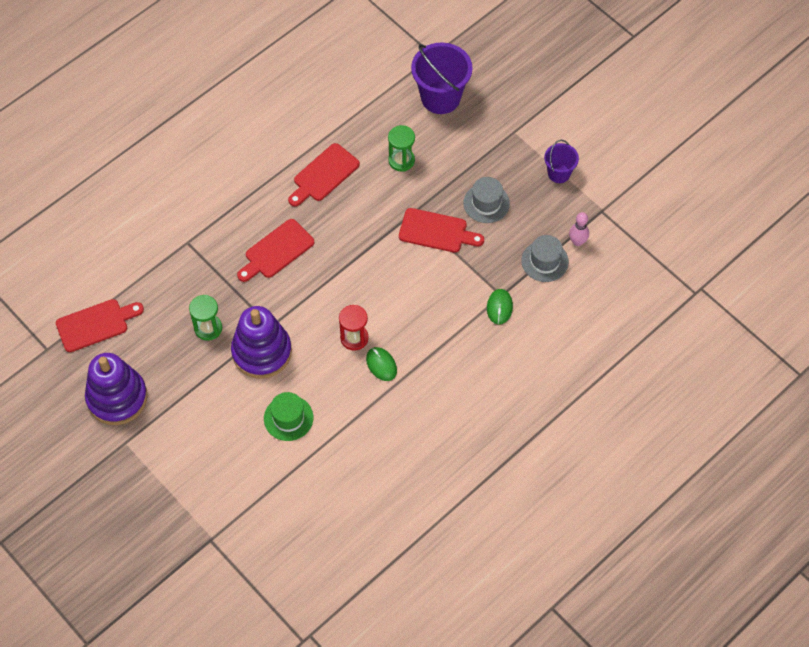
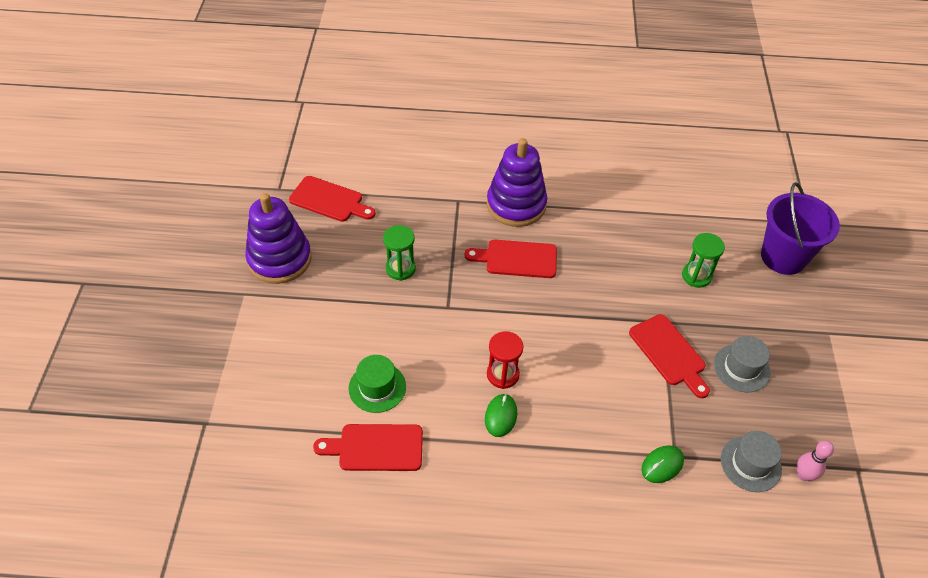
camera: 45 degrees right, 10 degrees down
(262, 352) = (418, 320): purple stacking toy -> purple stacking toy (516, 205)
(324, 175) = (617, 237): red cutting board -> red cutting board (376, 448)
(559, 173) = (842, 400): purple bucket -> none

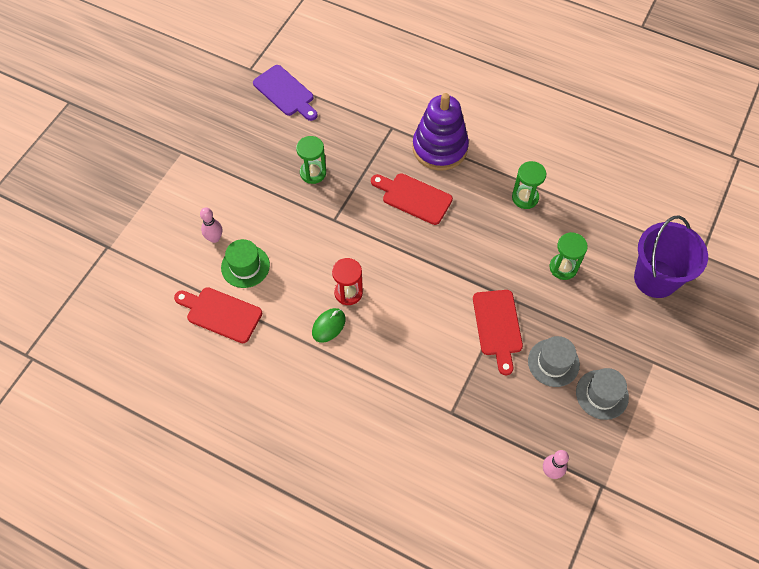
camera: 25 degrees right, 10 degrees up
(279, 259) = (222, 132): purple stacking toy -> none
(327, 370) = (214, 238): none -> pink bowling pin
(329, 200) = (285, 93): red cutting board -> purple cutting board
(623, 224) = (525, 198): none -> green hourglass
(662, 465) = (436, 415): green mouse -> none
(750, 464) = (511, 444): grey hat -> grey hat (602, 394)

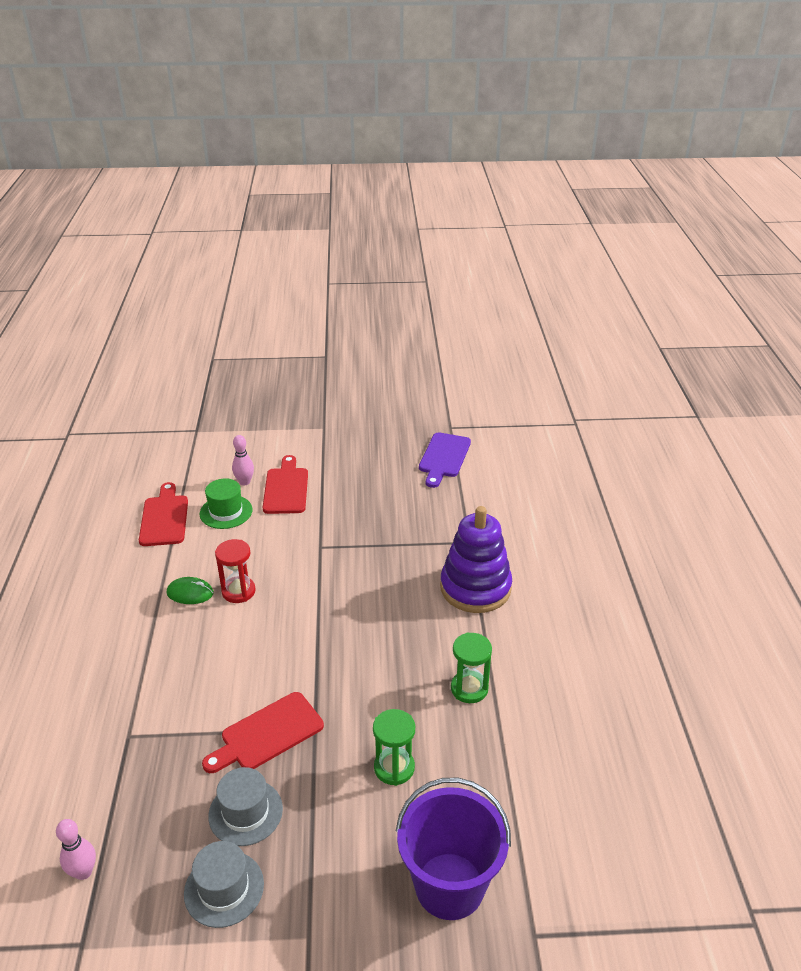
camera: 60 degrees right, 25 degrees down
(313, 173) = (365, 511): green hourglass -> none
(414, 197) = (393, 593): red cutting board -> red cutting board (286, 488)

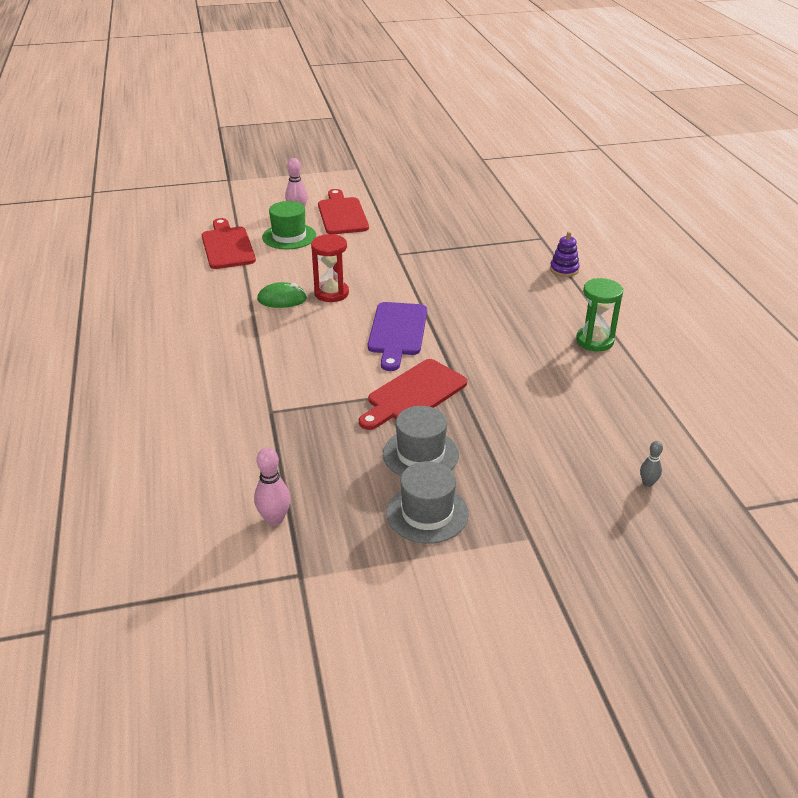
camera: 10 degrees left, 0 degrees up
(394, 768) = (551, 405): green hourglass -> none
(444, 457) = (487, 180): purple cutting board -> purple cutting board (397, 332)
(449, 886) = (647, 483): purple bucket -> grey bowling pin
(475, 588) = (564, 269): purple stacking toy -> purple stacking toy, size x0.41

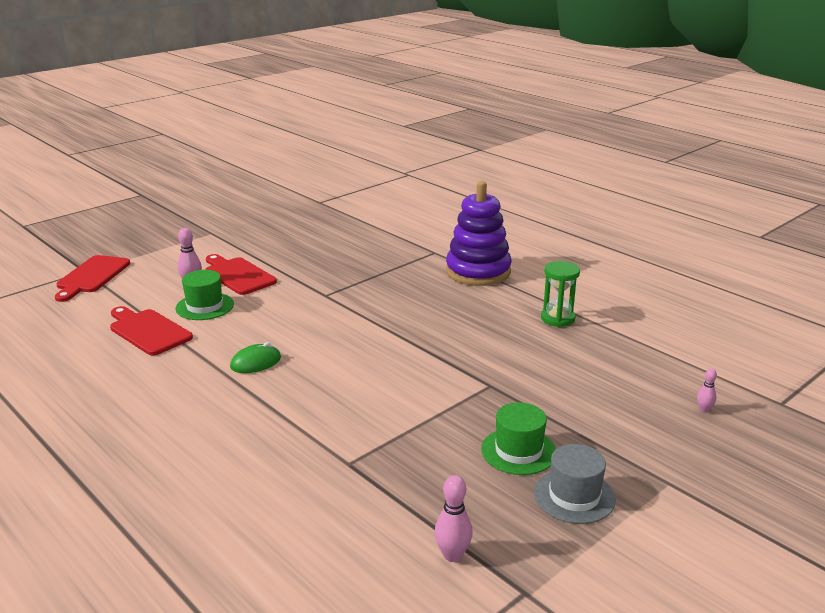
camera: 30 degrees left, 10 degrees down
(331, 293) = (299, 344): red hourglass -> none
(397, 332) = (393, 359): purple cutting board -> none
(414, 394) = (461, 405): red cutting board -> red cutting board (92, 276)
(420, 454) = (518, 451): grey hat -> green hat
(564, 269) = (478, 272): purple stacking toy -> purple stacking toy, size x2.45
(647, 483) = (704, 410): grey bowling pin -> pink bowling pin

